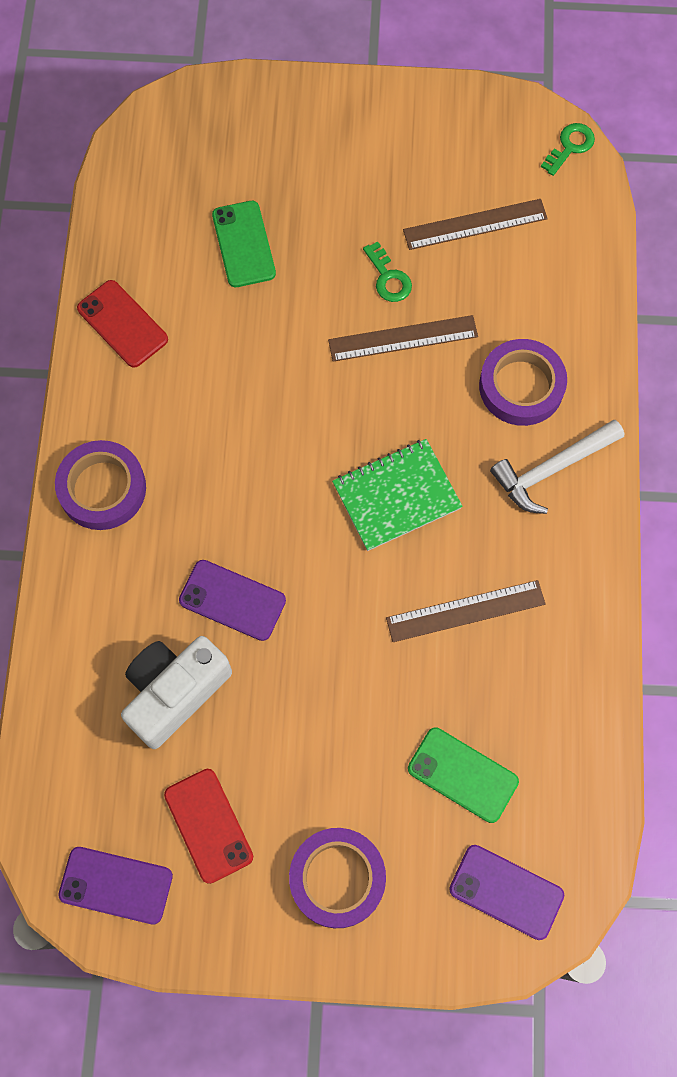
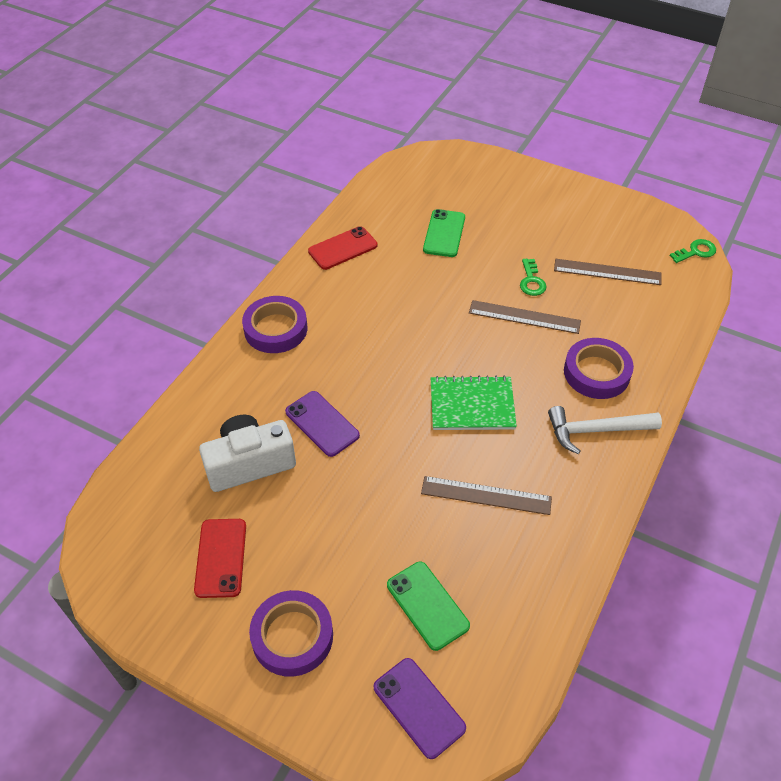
camera: 25 degrees right, 20 degrees down
(116, 885) = (133, 568): purple phone -> none
(122, 324) = (343, 248): red phone -> red phone turned 75 degrees clockwise

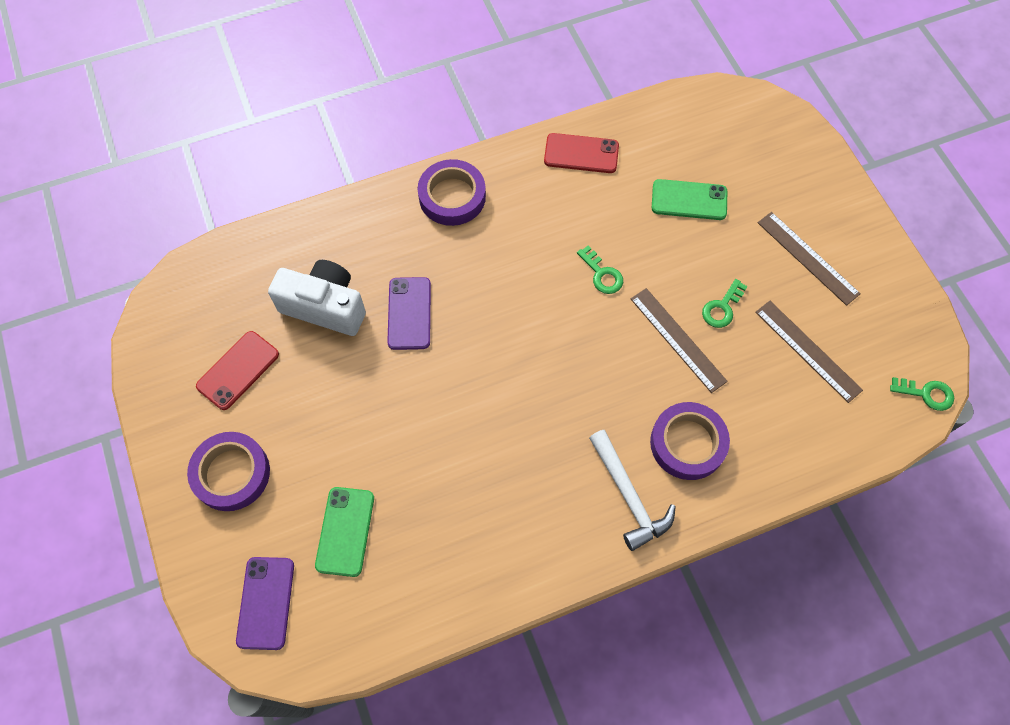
camera: 40 degrees right, 15 degrees up
(434, 310) = (602, 274): none -> green key
(444, 233) = (689, 200): green phone -> green phone turned 45 degrees clockwise
(472, 405) = (545, 389): green notebook -> none
(486, 495) = (477, 479): brown ruler -> brown ruler (808, 257)
(596, 430) = (629, 496): white hammer -> white hammer turned 150 degrees counterclockwise

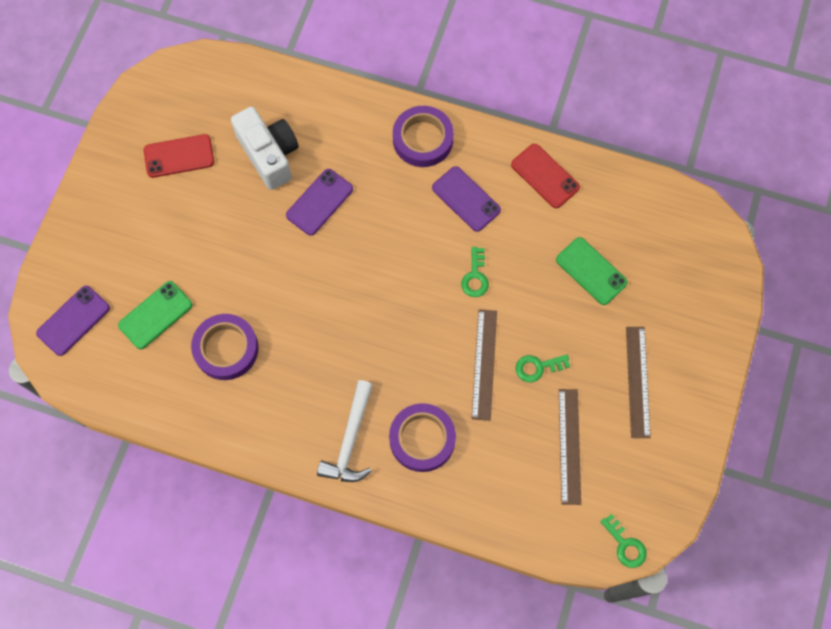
camera: 40 degrees right, 5 degrees up
(231, 473) = (120, 222): purple tape -> purple tape (226, 349)
(534, 218) = (466, 199): none -> purple phone

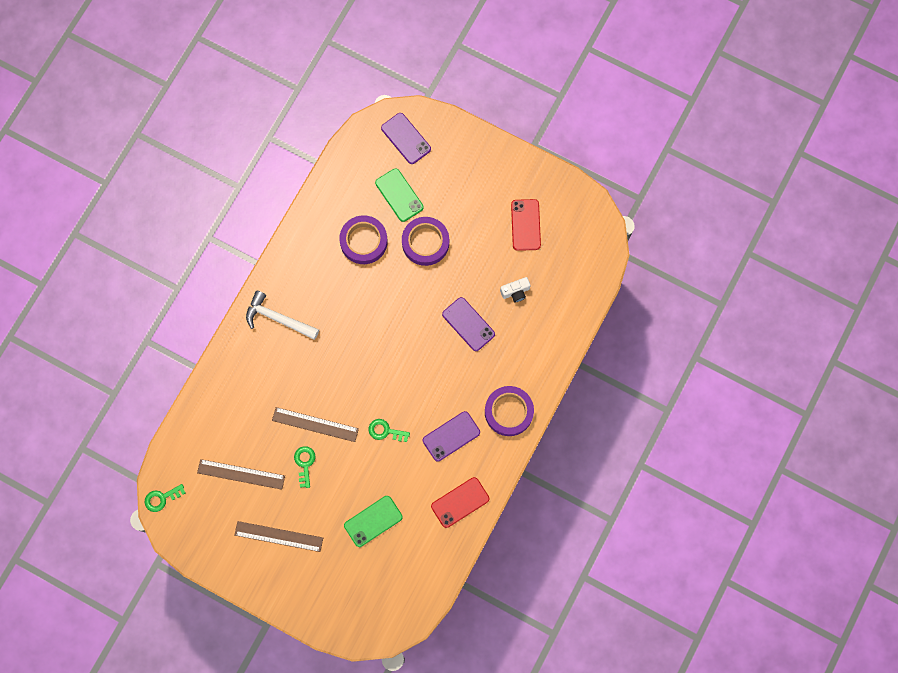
camera: 100 degrees right, 5 degrees up
(269, 154) = (515, 292): white camera -> white camera, size x0.50
(422, 439) = (268, 369): purple tape -> purple tape (425, 242)

